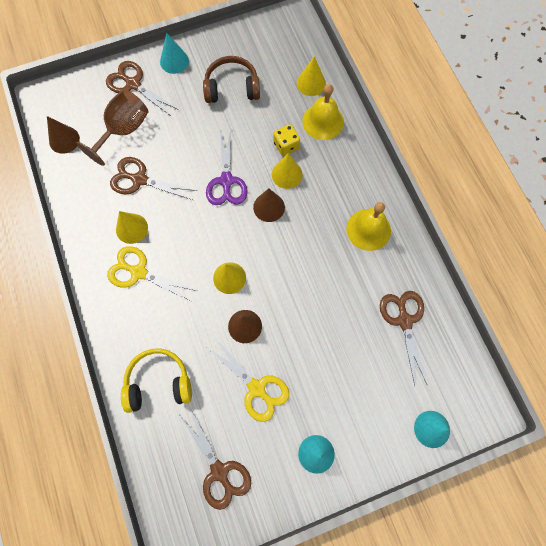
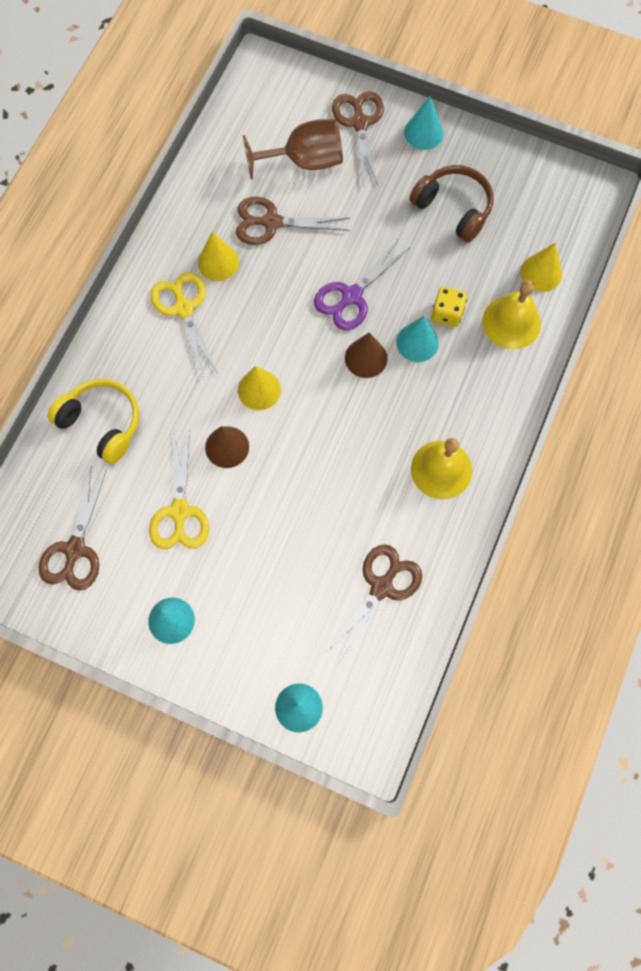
camera: 45 degrees right, 0 degrees up
(64, 140) = (241, 124): brown cone -> none
(139, 179) = (271, 222): brown scissors -> brown scissors turned 60 degrees counterclockwise
(287, 174) = (417, 342): yellow cone -> turquoise cone

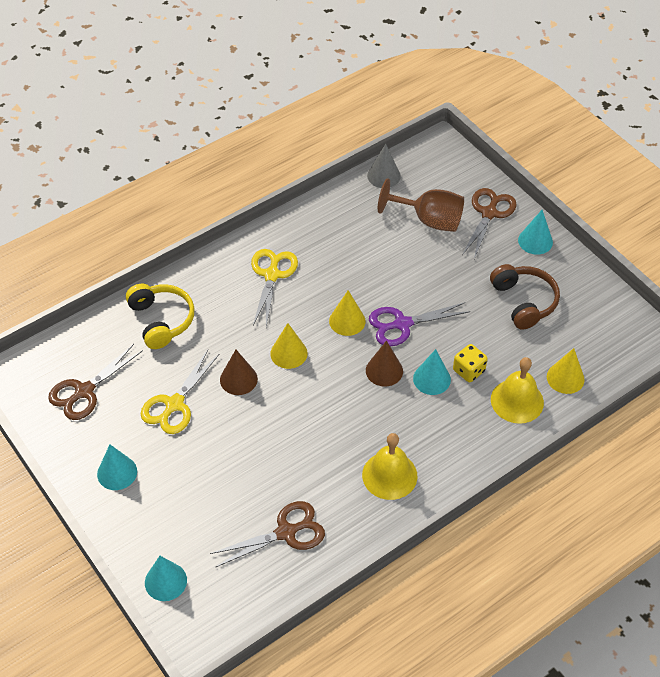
camera: 30 degrees right, 20 degrees down
(218, 262) = (318, 257): yellow cone -> yellow cone (347, 321)
(226, 131) = (383, 176): none -> grey cone
(271, 222) = (376, 249): brown scissors -> none

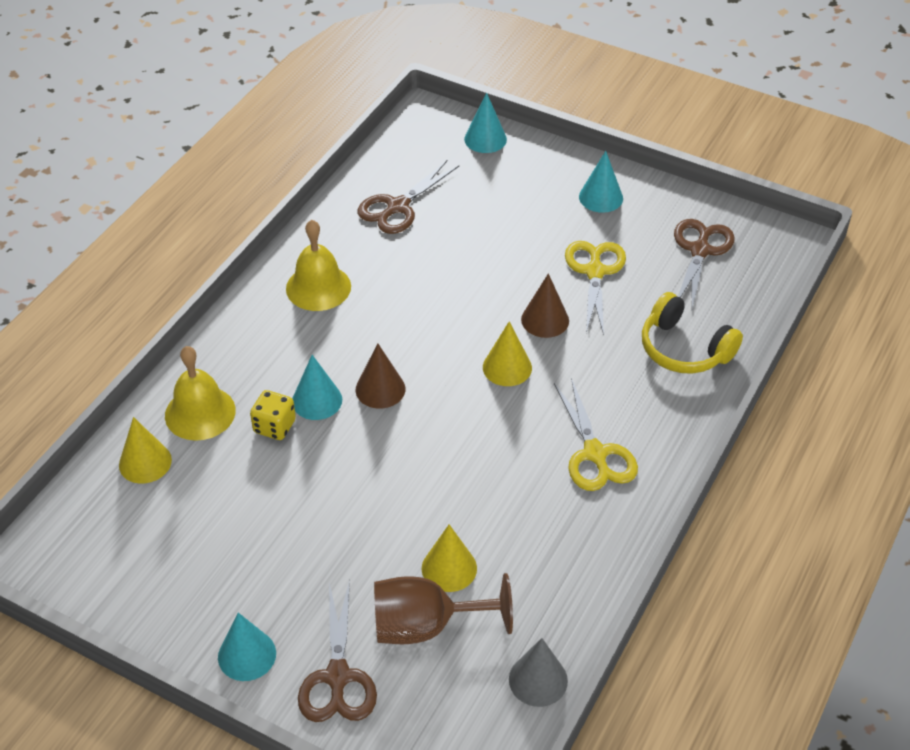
camera: 155 degrees right, 5 degrees down
(347, 321) = (460, 431): yellow cone -> yellow cone (449, 568)
(402, 324) = (387, 453): purple scissors -> none
(524, 302) = (232, 547): brown headphones -> none

